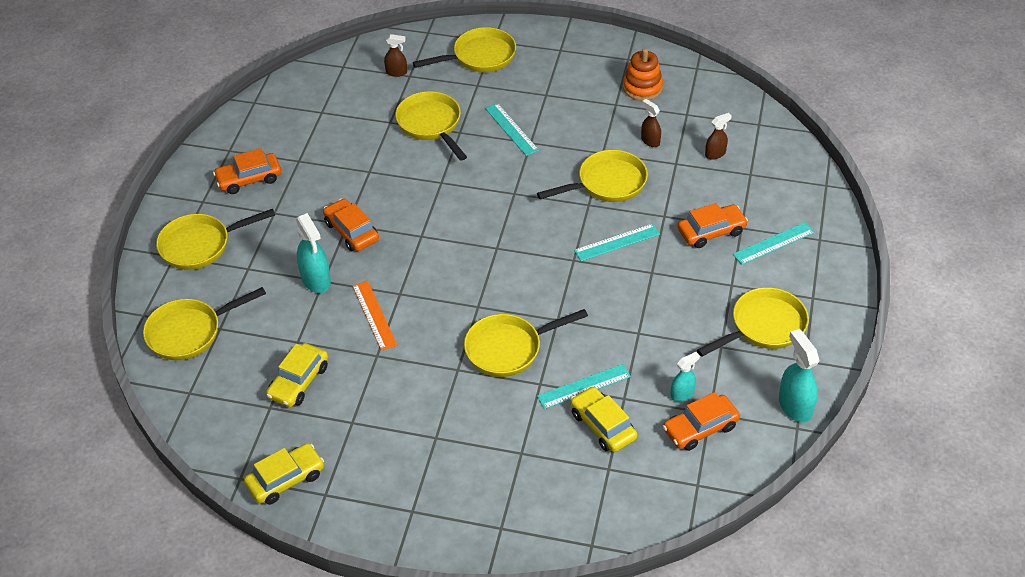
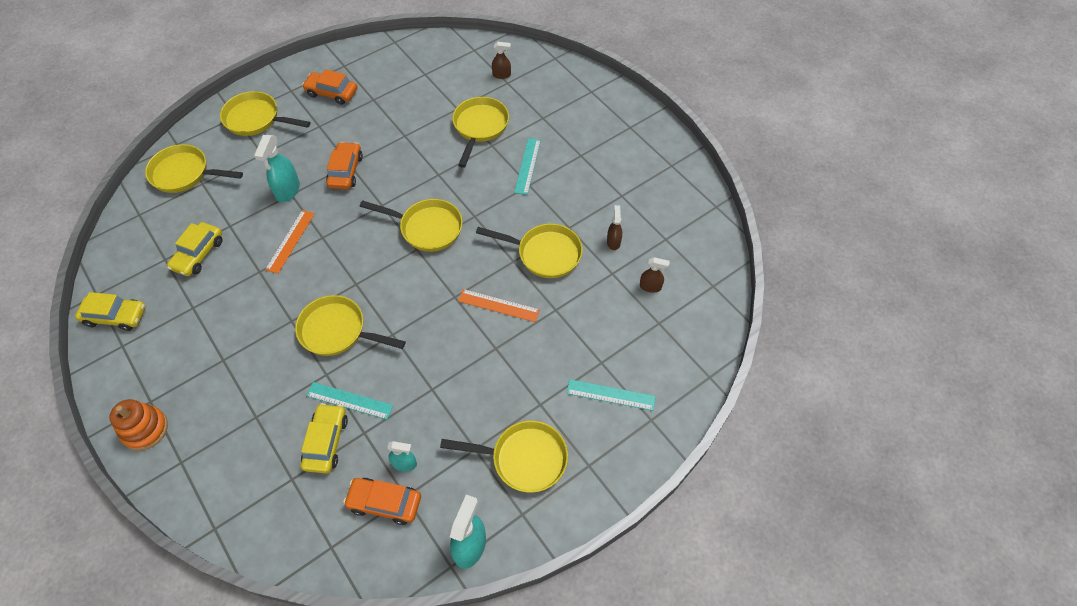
camera: 40 degrees right, 10 degrees up
(298, 381) = (198, 254): yellow car -> yellow car turned 45 degrees counterclockwise
(396, 72) = (502, 75): brown spray bottle -> brown spray bottle turned 45 degrees counterclockwise
(479, 57) = (568, 97): yellow pan -> yellow pan (427, 228)
(617, 242) = (498, 305): turquoise ruler -> orange ruler
(642, 88) = (656, 195): orange stacking toy -> orange stacking toy (145, 429)
(711, 231) = (575, 348): orange car -> none

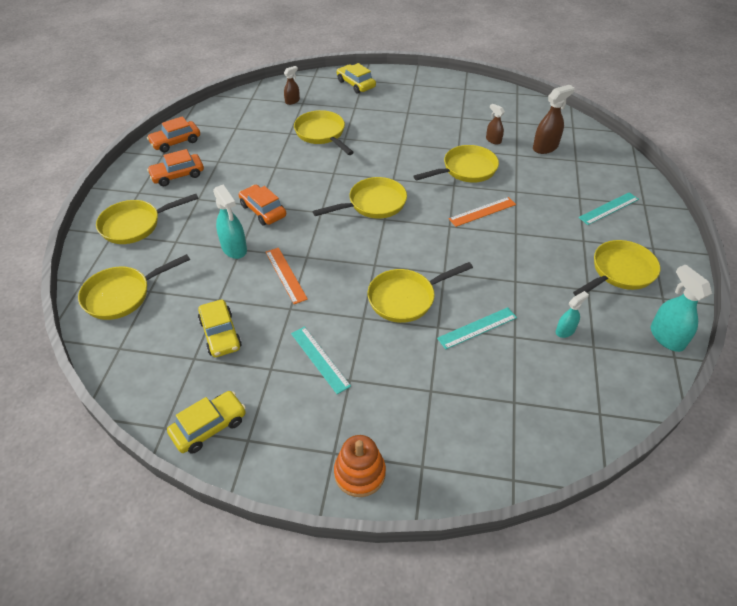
camera: 45 degrees left, 10 degrees down
(326, 442) = (501, 362): yellow car -> yellow car (356, 84)
(385, 503) = (589, 360): orange car -> orange car (176, 142)
(528, 166) = (385, 135): turquoise ruler -> turquoise ruler (320, 359)
(650, 287) = (545, 147): brown spray bottle -> brown spray bottle, size x1.68

